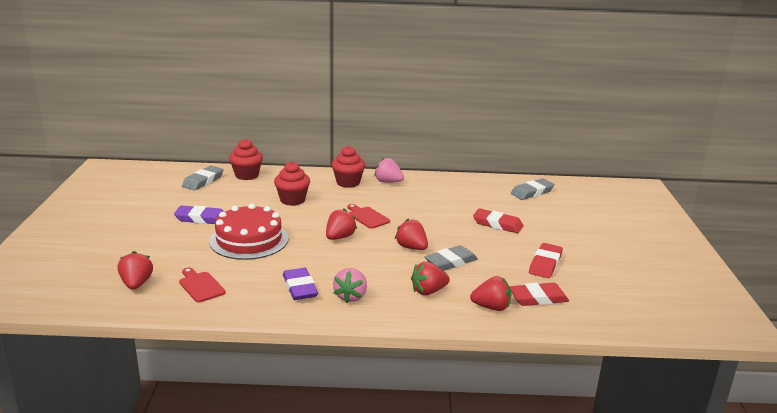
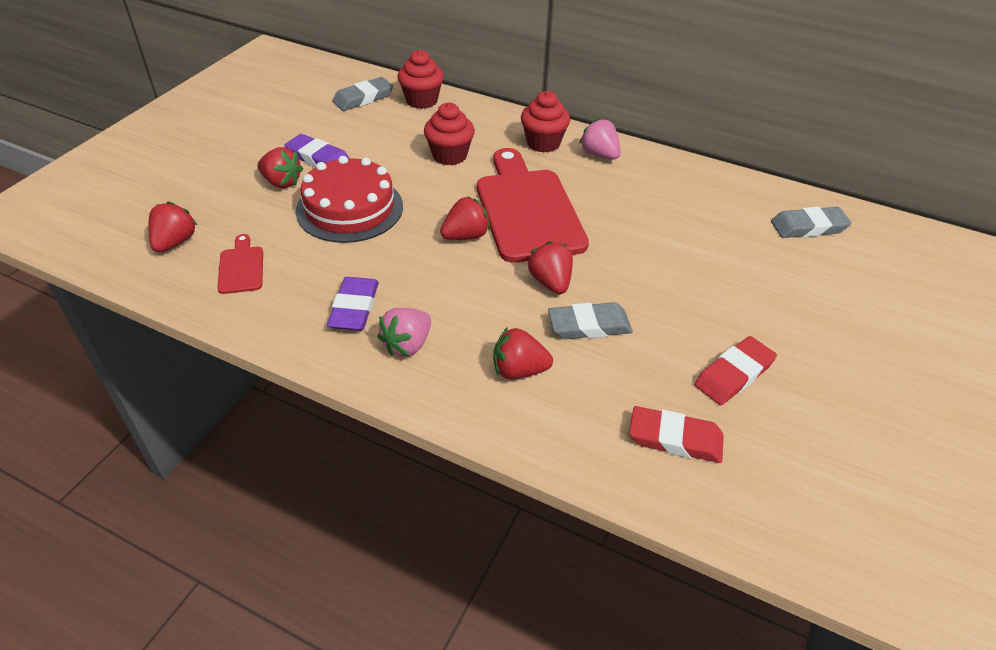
camera: 25 degrees right, 20 degrees up
(367, 217) = (527, 210): red cutting board -> red cutting board, size x2.28
(491, 307) = (590, 432): red strawberry -> red strawberry (282, 182)
(497, 224) = (709, 274): red eraser -> none

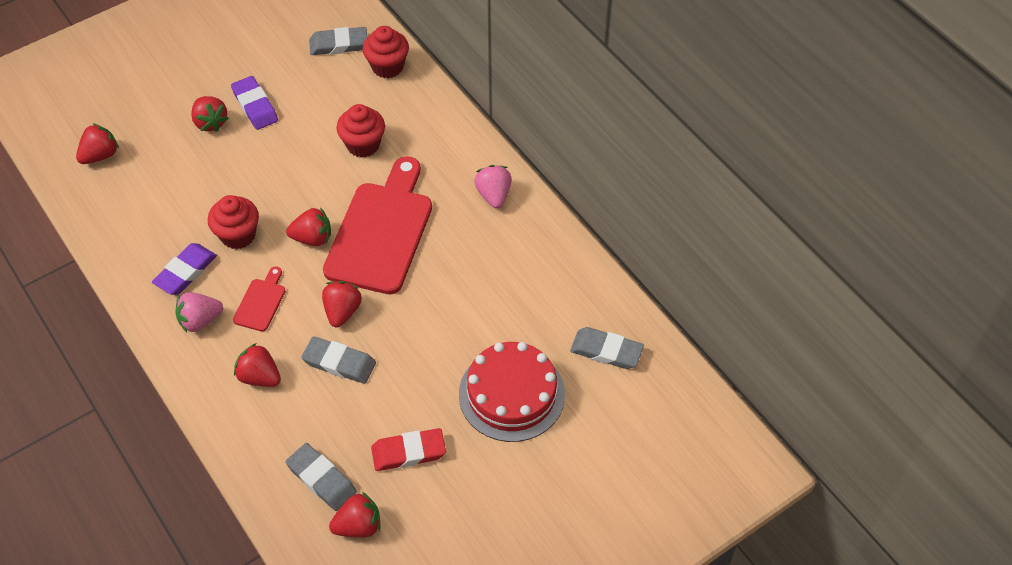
camera: 30 degrees right, 10 degrees up
(241, 267) = (132, 200): red cutting board -> red cutting board (261, 302)
(349, 208) = (244, 172): red cake -> red cake (511, 394)
(543, 143) = (455, 161): red cupcake -> red cupcake (238, 235)
(675, 439) = (321, 479): red eraser -> grey eraser
(757, 466) = (358, 526): none -> red strawberry

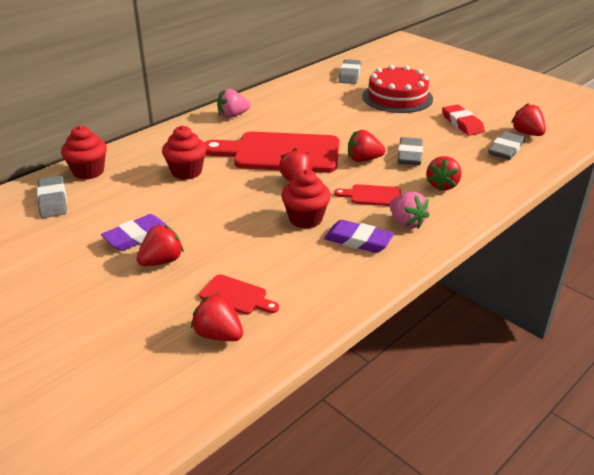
camera: 100 degrees left, 20 degrees down
(142, 170) = (236, 296): none -> red cutting board

